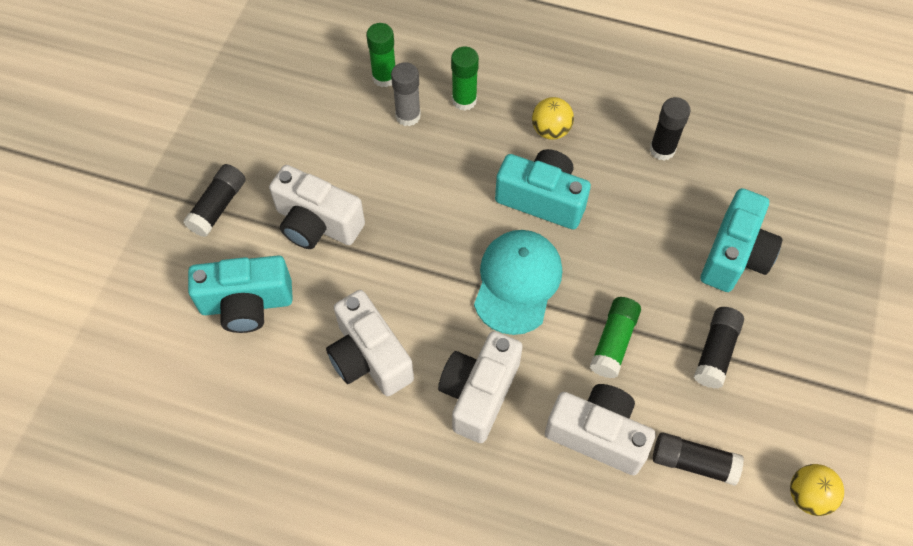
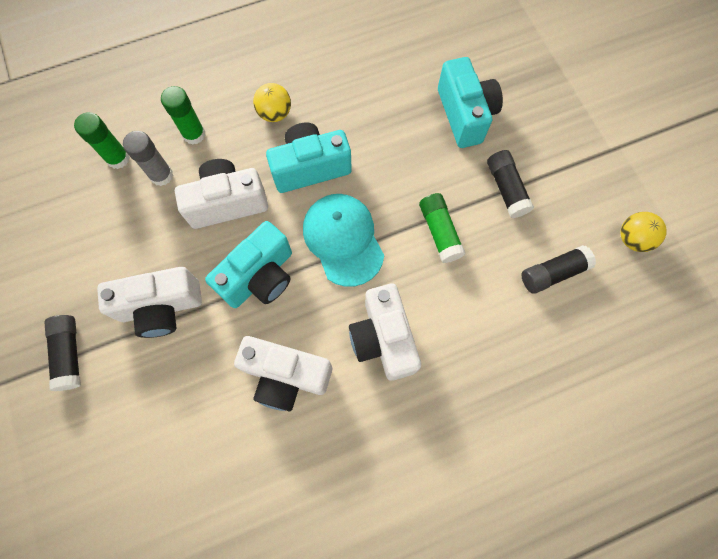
camera: 40 degrees left, 10 degrees up
(246, 304) = (159, 411): turquoise camera -> turquoise camera (260, 277)
(597, 435) = (482, 303): white camera -> white camera (227, 203)
(662, 149) = (361, 75): black glue stick -> none

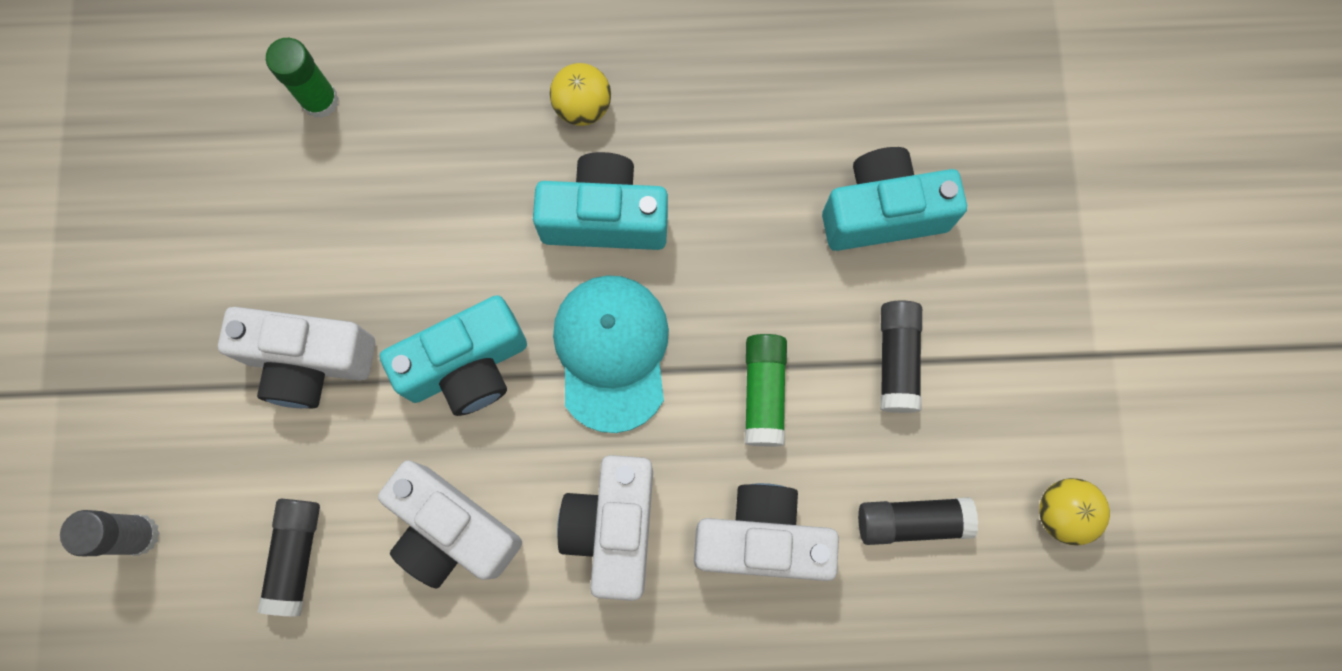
camera: 20 degrees right, 5 degrees up
(70, 354) = (160, 384): black glue stick -> black glue stick (296, 556)
(161, 175) = (376, 151): grey glue stick -> grey glue stick (139, 535)
(194, 134) = (447, 100): green glue stick -> none
(227, 203) = (459, 231): white camera -> white camera (761, 538)
(465, 115) = (883, 212): turquoise camera -> turquoise camera turned 105 degrees counterclockwise

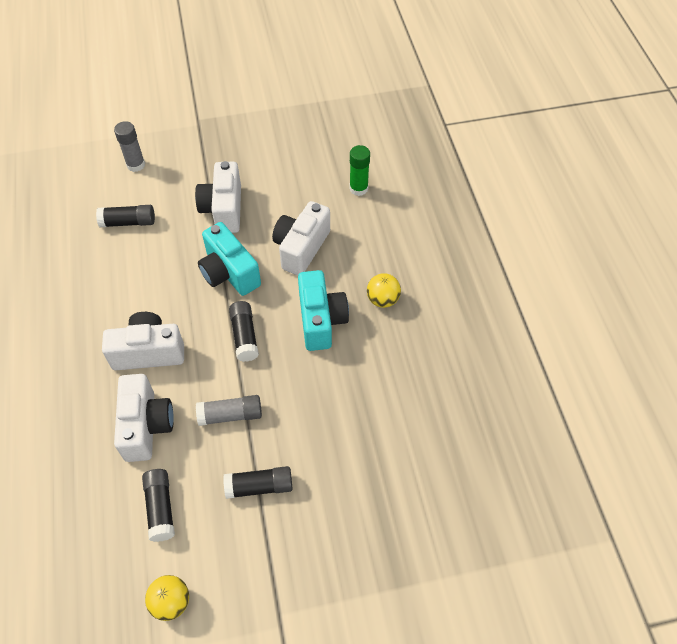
camera: 80 degrees right, 20 degrees down
(452, 530) = (143, 281): white camera -> white camera (301, 248)
(612, 352) = (244, 336): turquoise cap -> black glue stick
(764, 392) = (230, 415): green glue stick -> grey glue stick
(883, 212) = (352, 466): turquoise camera -> none

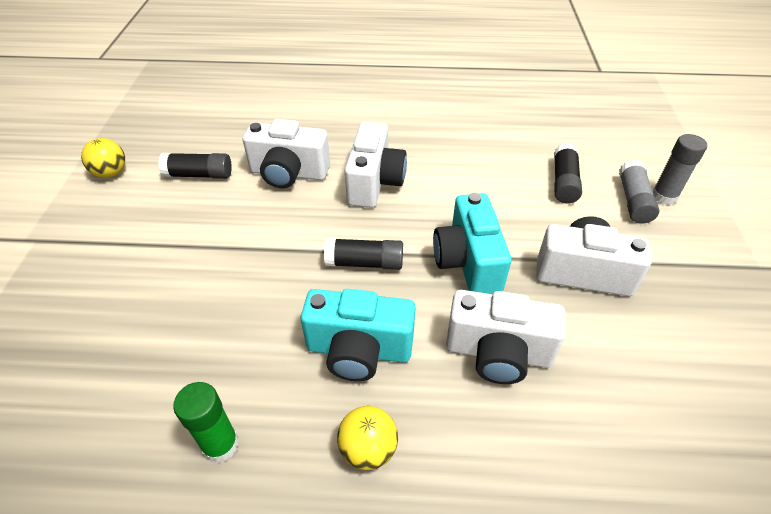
camera: 105 degrees right, 10 degrees down
(229, 273) = (468, 262): turquoise camera -> turquoise camera turned 75 degrees counterclockwise
(230, 415) = (265, 235): grey glue stick -> grey glue stick (633, 200)
(259, 486) = (169, 246): black glue stick -> none
(301, 248) = (498, 353): white camera -> white camera turned 150 degrees clockwise
(358, 188) = (633, 478): green glue stick -> green glue stick (220, 444)

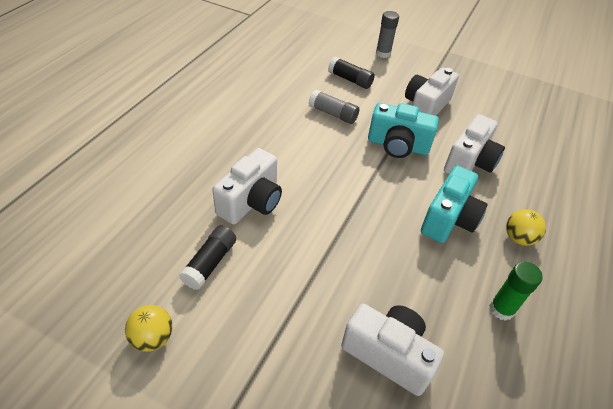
camera: 70 degrees left, 0 degrees up
(365, 263) = (376, 191): black glue stick -> none
(374, 182) = (296, 158): white camera -> white camera (388, 354)
(633, 200) = (380, 64): grey glue stick -> grey glue stick (333, 114)

